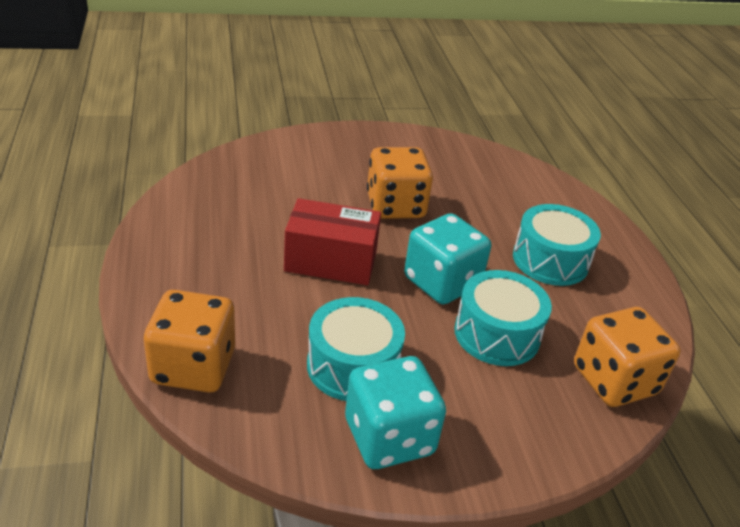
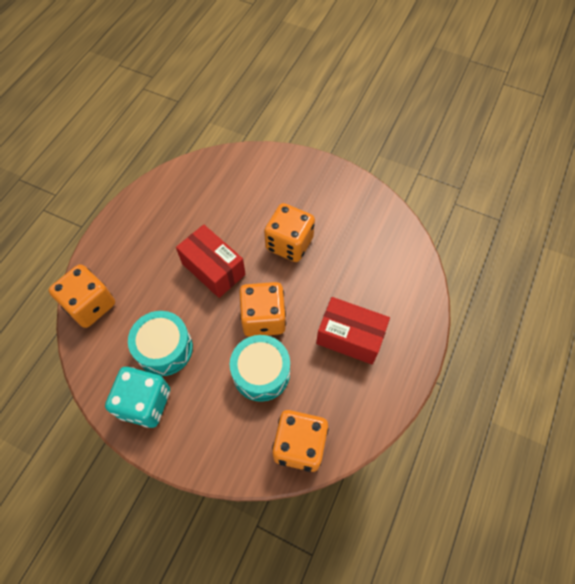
camera: 40 degrees right, 25 degrees up
(442, 282) = (263, 318): turquoise dice -> orange dice
(550, 260) = (350, 337): turquoise drum -> red box

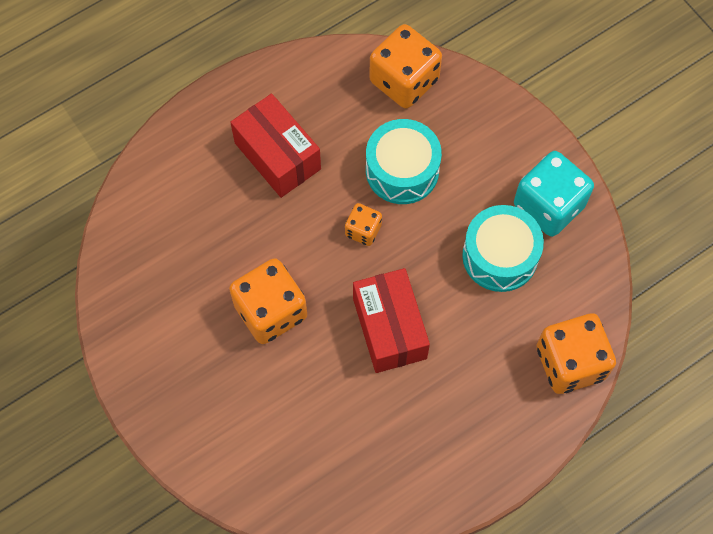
camera: 150 degrees left, 5 degrees up
(263, 318) = (363, 230): orange dice -> orange dice, size x0.52

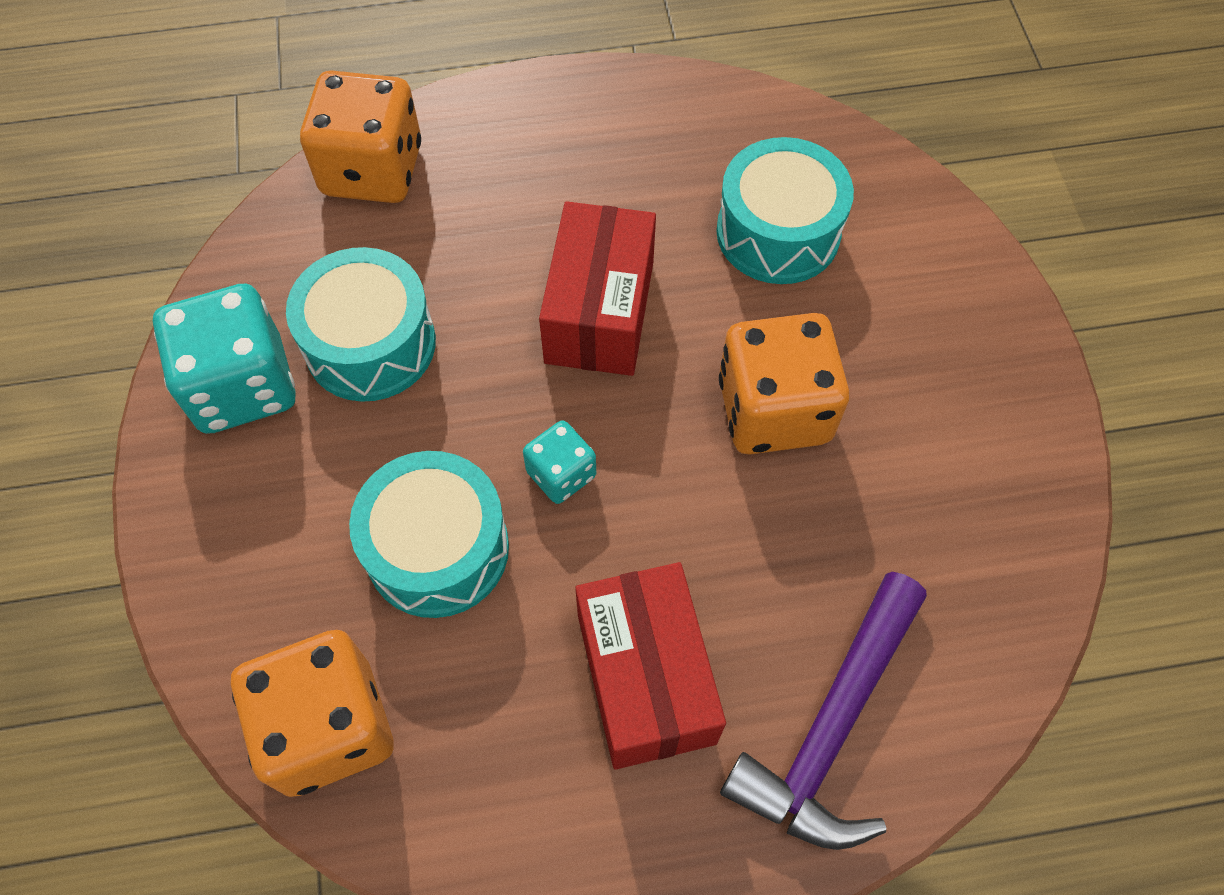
camera: 155 degrees left, 5 degrees down
(187, 171) = (831, 726): none -> purple hammer
(312, 426) = (778, 232): none -> turquoise drum
(363, 230) = (561, 474): orange dice -> turquoise dice

